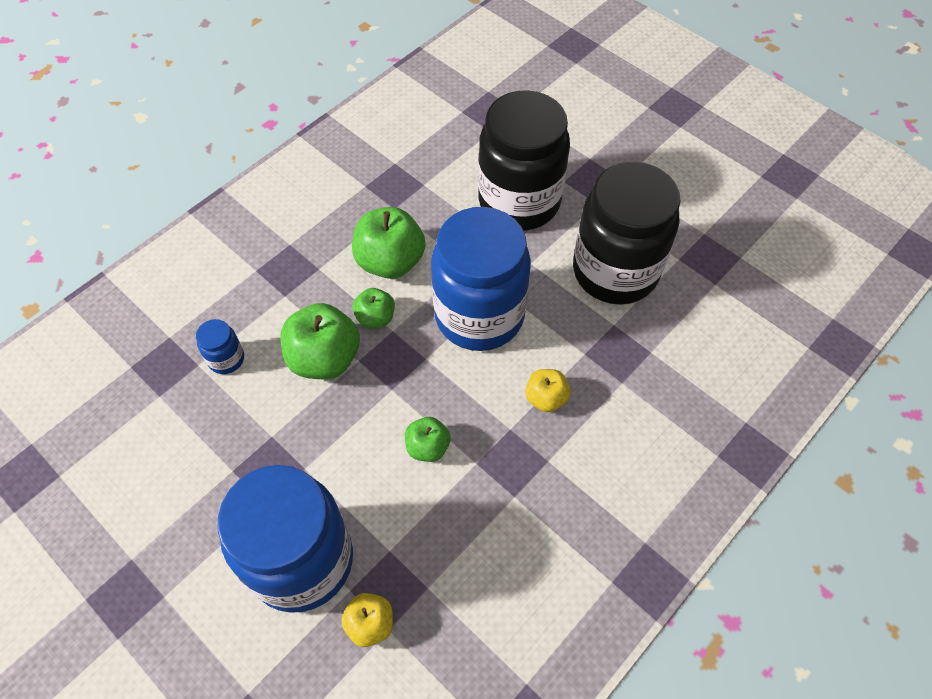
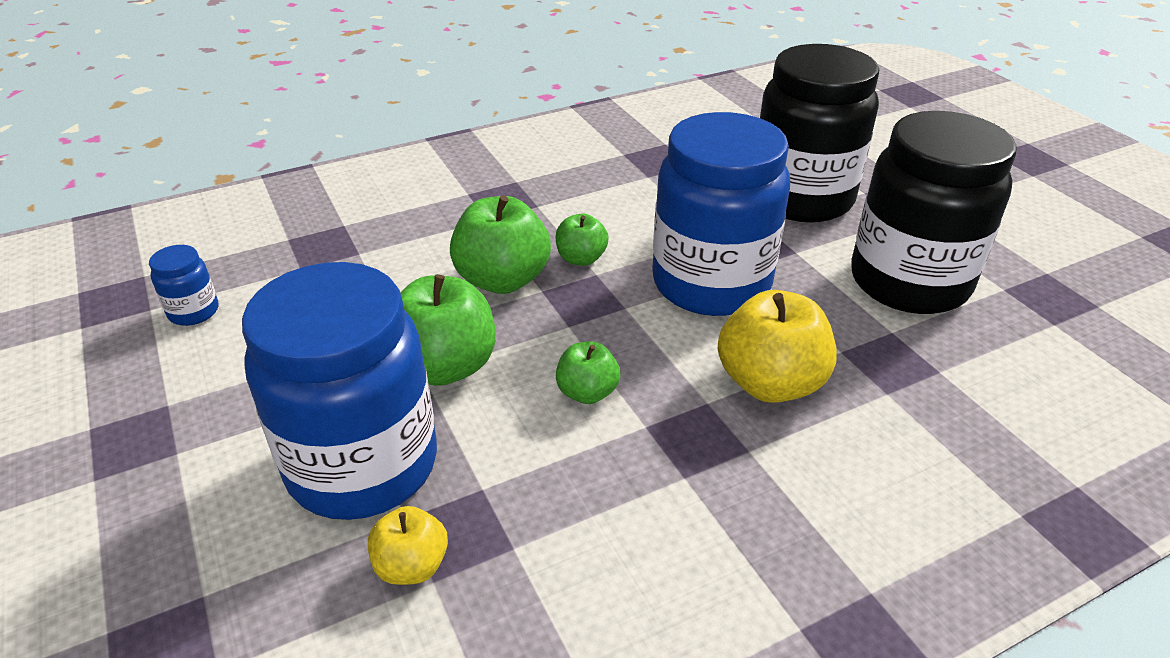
camera: 20 degrees right, 20 degrees down
(226, 359) = (392, 255): blue jar -> blue jar (194, 312)
(390, 261) = (622, 216): green apple -> green apple (445, 366)
(546, 398) = (770, 383): yellow apple -> yellow apple, size x1.79

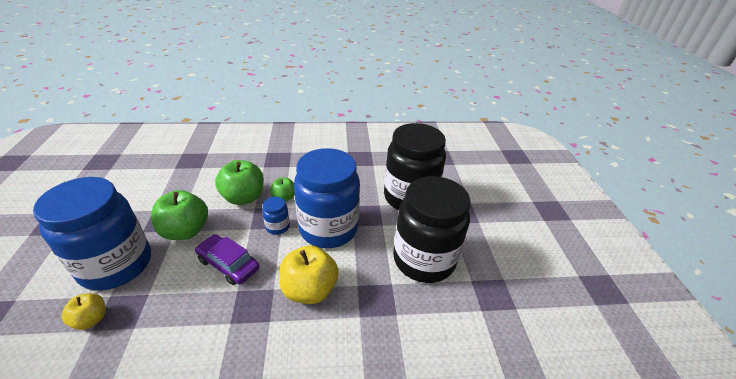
camera: 20 degrees right, 0 degrees up
(194, 312) = (122, 175): blue jar -> blue jar (277, 227)
(587, 392) = (228, 264): green apple -> purple car

